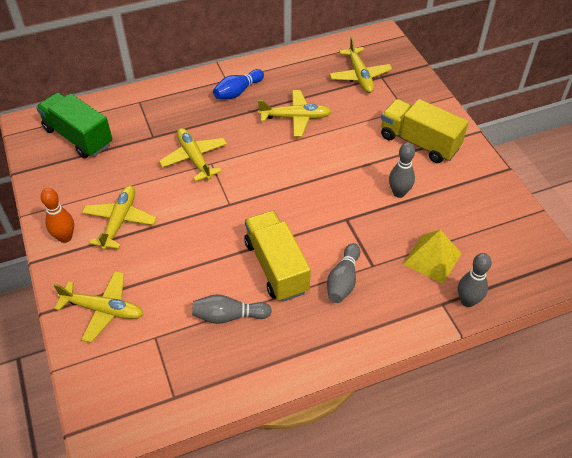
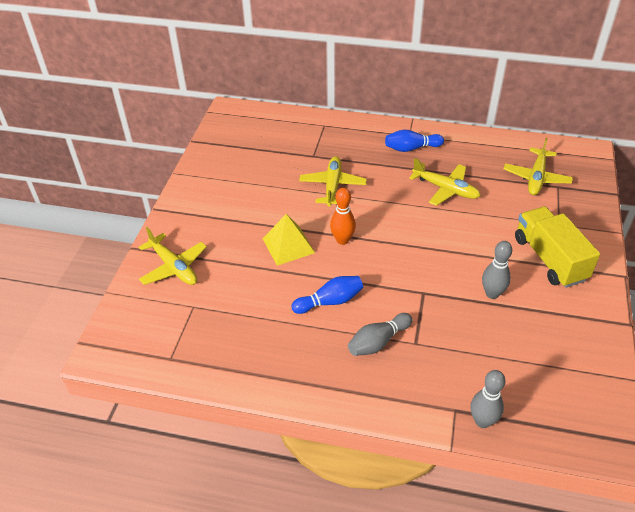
camera: 35 degrees right, 5 degrees down
(65, 237) = (190, 202): orange bowling pin -> orange bowling pin (342, 240)
(78, 137) = (257, 133): green truck -> none
(120, 221) = (237, 208): yellow plane -> none
(229, 316) = (260, 320): grey bowling pin -> none
(276, 267) = (330, 301): yellow truck -> blue bowling pin
(432, 258) = (478, 366): yellow pyramid -> yellow pyramid (288, 245)

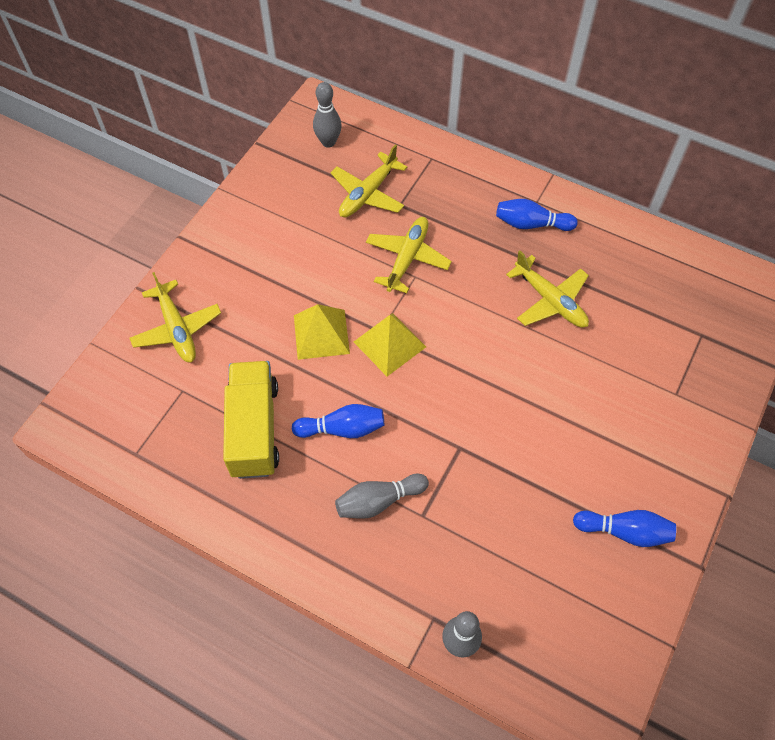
camera: 15 degrees right, 15 degrees up
(342, 240) = (390, 344): orange bowling pin -> yellow pyramid
(492, 294) = (544, 473): grey bowling pin -> grey bowling pin (328, 142)
(536, 178) = (678, 313): yellow plane -> yellow plane (368, 194)
(549, 259) = (640, 443): yellow truck -> yellow truck (254, 429)
(566, 316) = (624, 531): none -> blue bowling pin

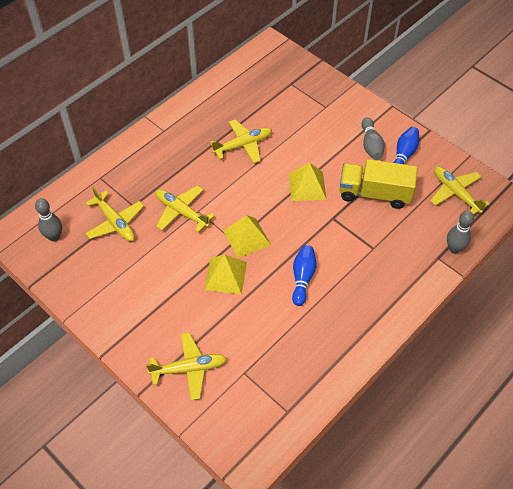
camera: 75 degrees left, 5 degrees down
(254, 429) = (289, 331): yellow truck -> yellow truck (374, 194)
(379, 501) = (358, 269): grey bowling pin -> grey bowling pin (371, 145)
(507, 400) = (307, 186): none -> yellow pyramid
(531, 224) = (180, 138): blue bowling pin -> none
(576, 630) = (455, 193): none -> yellow plane

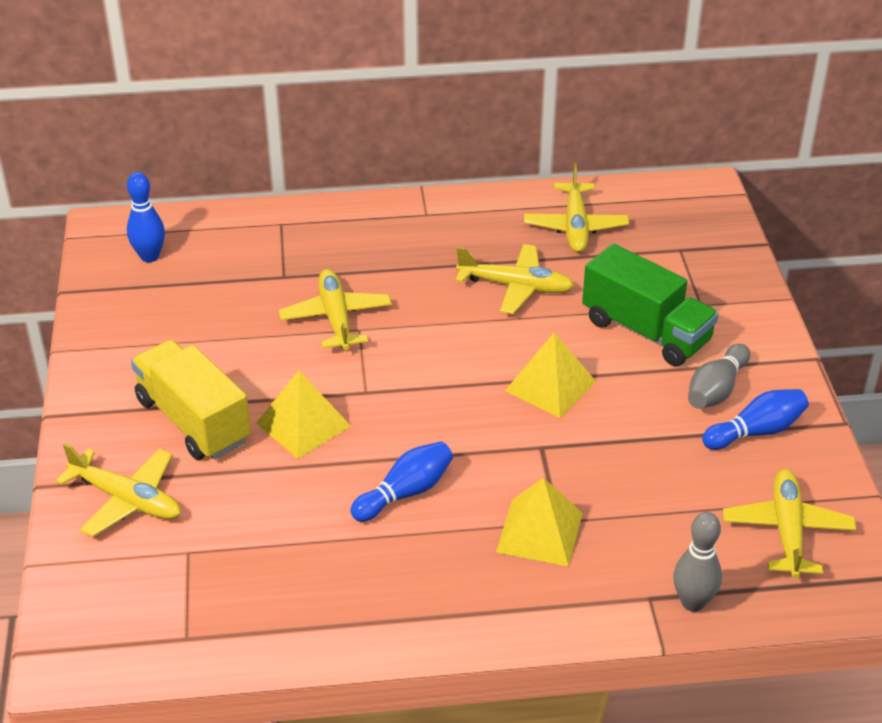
camera: 40 degrees right, 15 degrees down
(54, 237) = (149, 256): grey bowling pin -> blue bowling pin
(115, 222) = (239, 282): yellow plane -> yellow plane (575, 226)
(247, 237) = (387, 397): yellow pyramid -> yellow pyramid (540, 532)
(317, 134) = (646, 331): none -> green truck
(374, 194) = (646, 454): yellow truck -> yellow truck (193, 421)

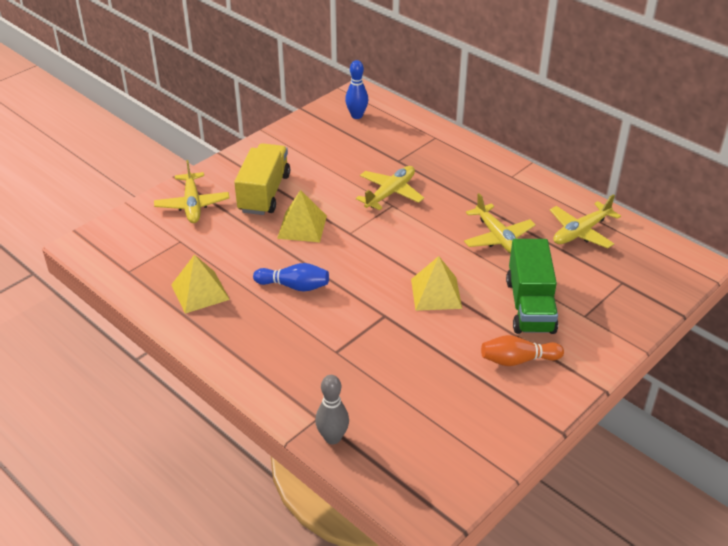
camera: 50 degrees right, 0 degrees up
(540, 532) = (320, 349): yellow pyramid -> yellow pyramid (200, 292)
(716, 390) = (518, 360): grey bowling pin -> orange bowling pin
(756, 431) = (503, 395): blue bowling pin -> none
(787, 530) = (435, 451): yellow plane -> none

